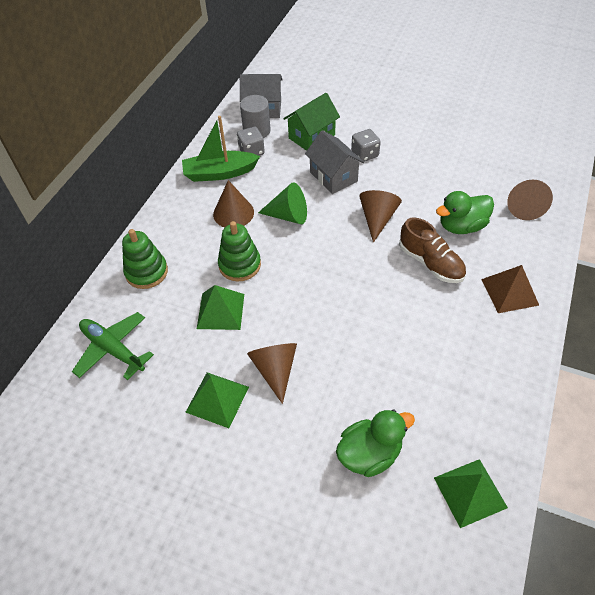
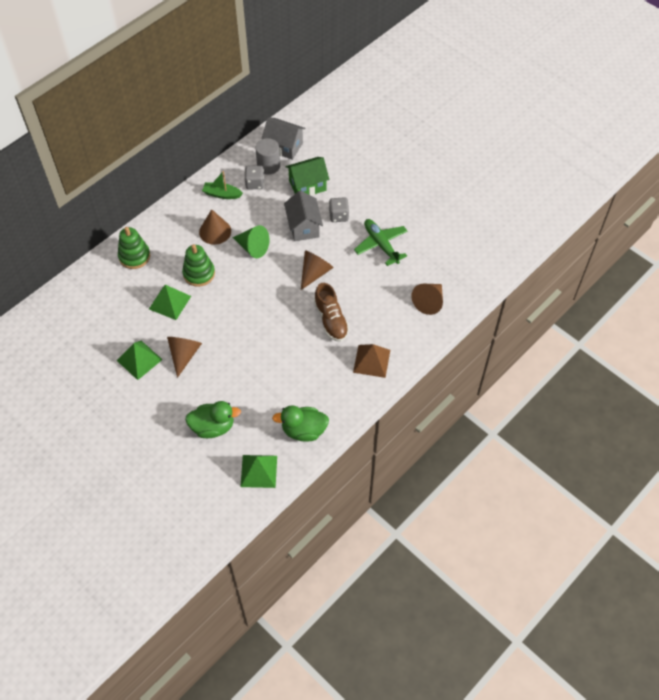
camera: 20 degrees right, 5 degrees up
(113, 349) = (90, 303): green plane -> green plane (381, 244)
(220, 173) = (222, 194): green boat -> green boat, size x0.65
(461, 226) = (372, 300): green duck -> green duck (303, 430)

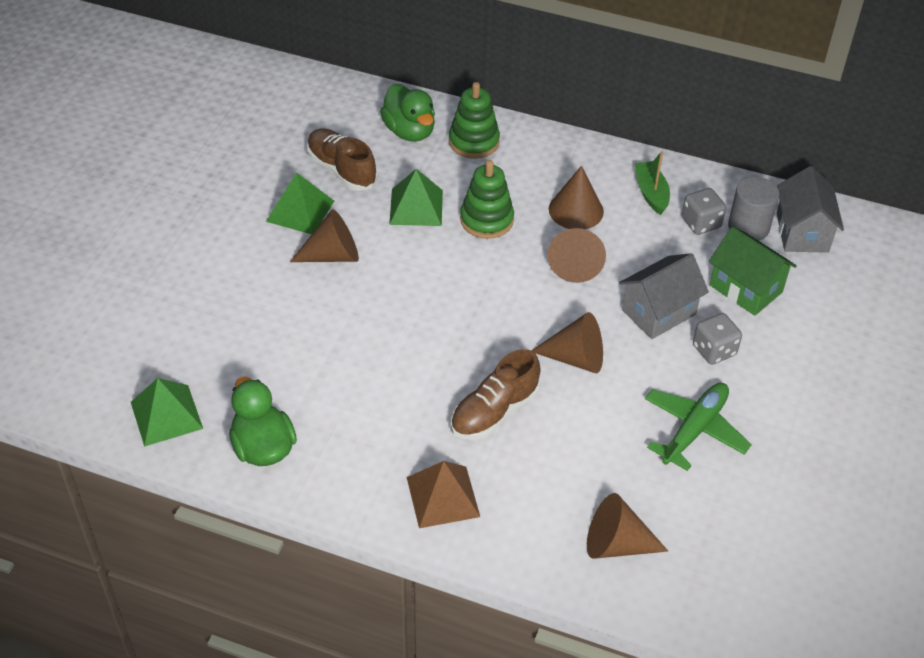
camera: 65 degrees right, 10 degrees down
(118, 328) = (341, 170): none -> brown shoe
(213, 427) = (222, 332): green duck -> green duck (409, 131)
(252, 247) = (575, 264): green cone -> brown cone

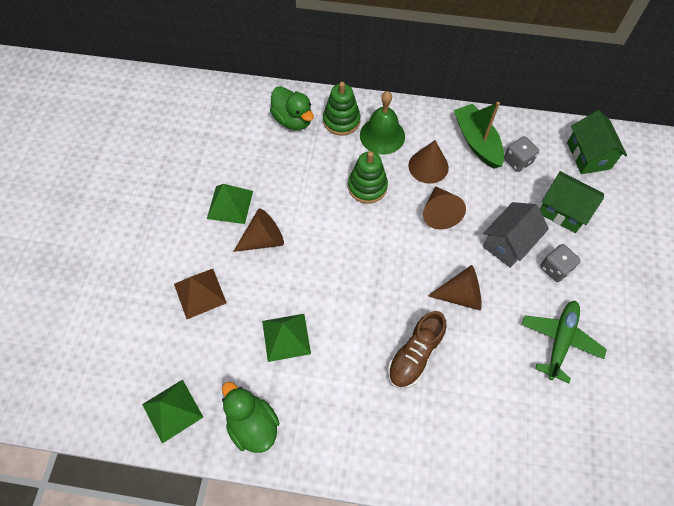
camera: 10 degrees left, 15 degrees up
(341, 170) = (252, 162): brown shoe -> none
(416, 207) = (314, 185): green pyramid -> green pyramid (286, 337)
(443, 497) = (397, 440): brown pyramid -> brown pyramid (200, 293)
(524, 166) = (382, 135): none -> green bell
(616, 544) = (532, 454): brown cone -> none
(651, 193) = (477, 142): green boat -> green boat, size x1.53
(748, 227) = (551, 158): grey cylinder -> none
(802, 232) = (588, 155): grey house -> green house

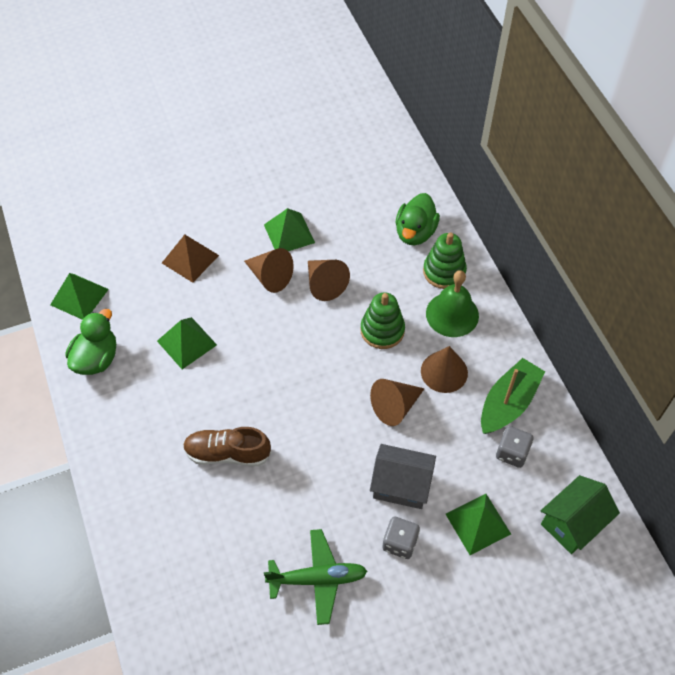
camera: 60 degrees right, 5 degrees down
(461, 295) = (313, 466): brown cone -> brown cone (324, 284)
(563, 211) = (478, 523): green house -> green pyramid

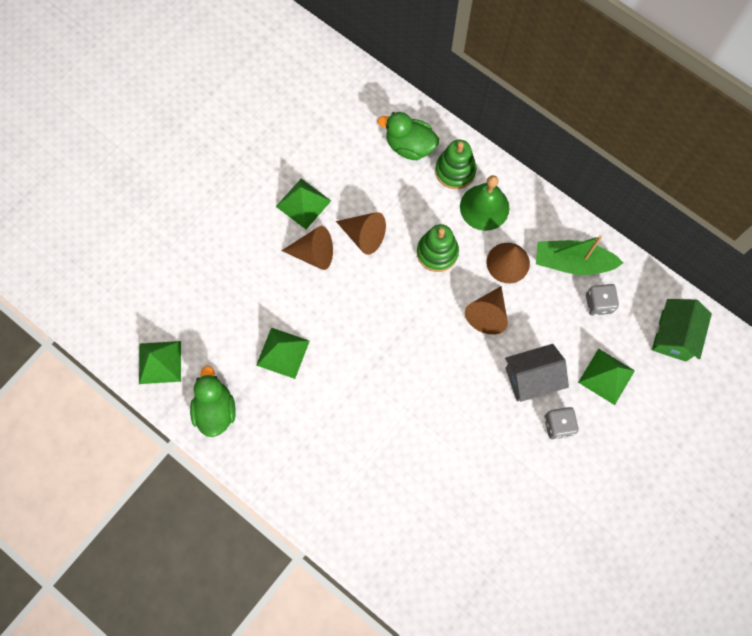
camera: 30 degrees left, 15 degrees up
(190, 259) = (233, 274): brown pyramid -> none
(227, 453) = (381, 429): brown shoe -> none
(318, 579) = (515, 489): green plane -> none
(415, 232) = (409, 146): green duck -> green duck turned 120 degrees clockwise
(508, 403) = (572, 262): green boat -> green boat turned 90 degrees counterclockwise

